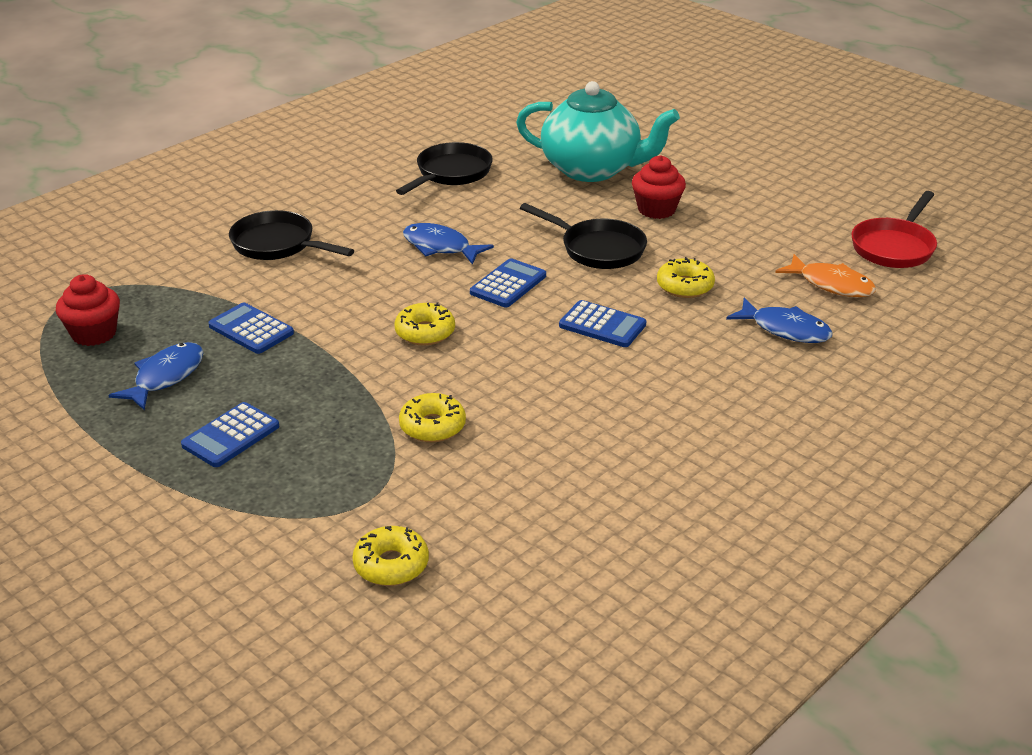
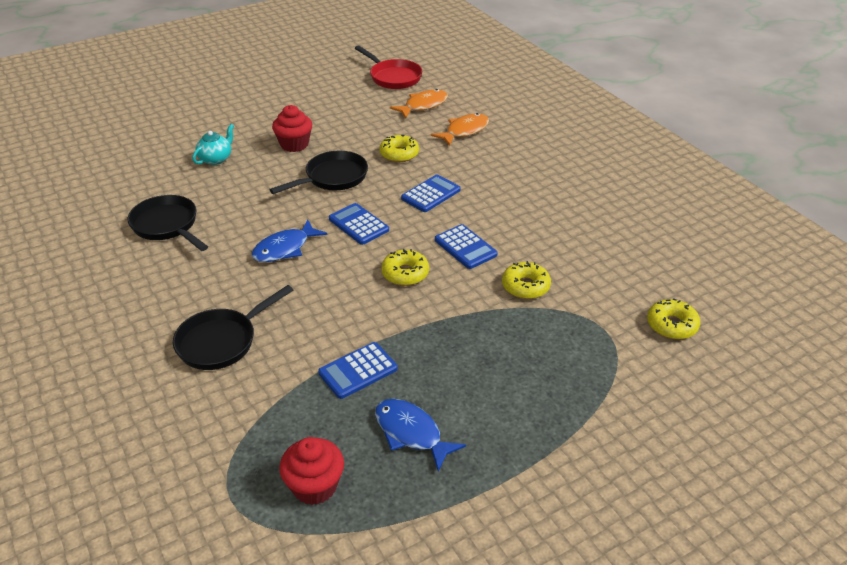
camera: 75 degrees left, 5 degrees up
(230, 436) = (510, 395): blue calculator -> blue calculator (465, 247)
(592, 169) = (216, 159): turquoise teapot -> turquoise teapot, size x0.44
(785, 329) = (464, 131): blue fish -> orange fish

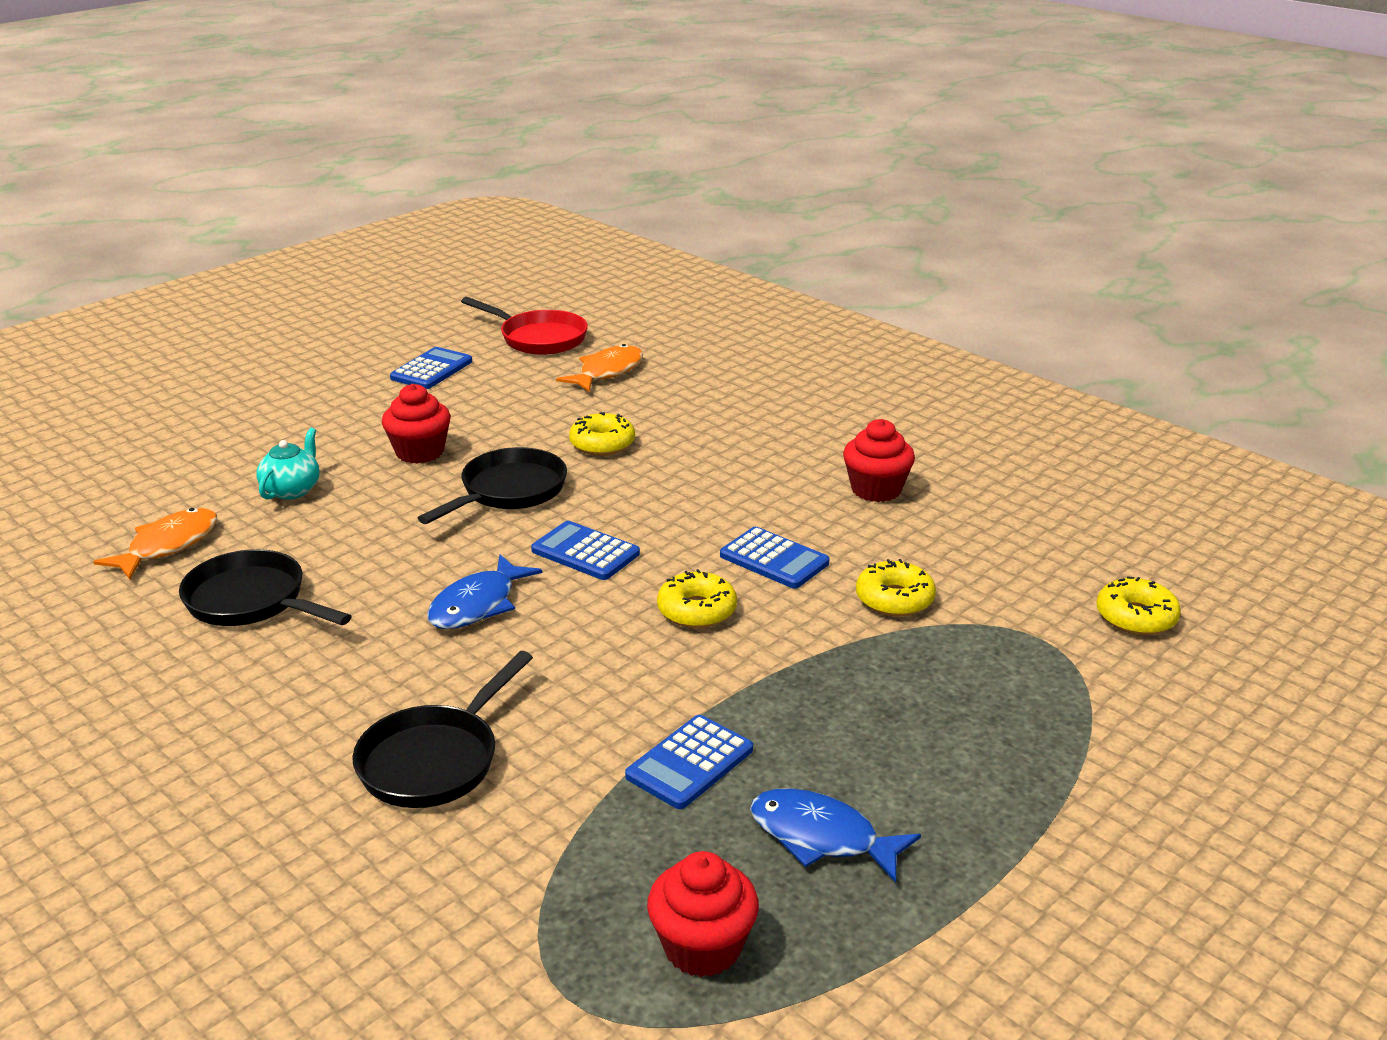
camera: 15 degrees left, 10 degrees down
(431, 194) = (682, 493): blue calculator -> blue calculator (432, 370)
(464, 131) = (690, 399): orange fish -> orange fish (168, 546)
(549, 210) = (876, 489): none -> red cupcake

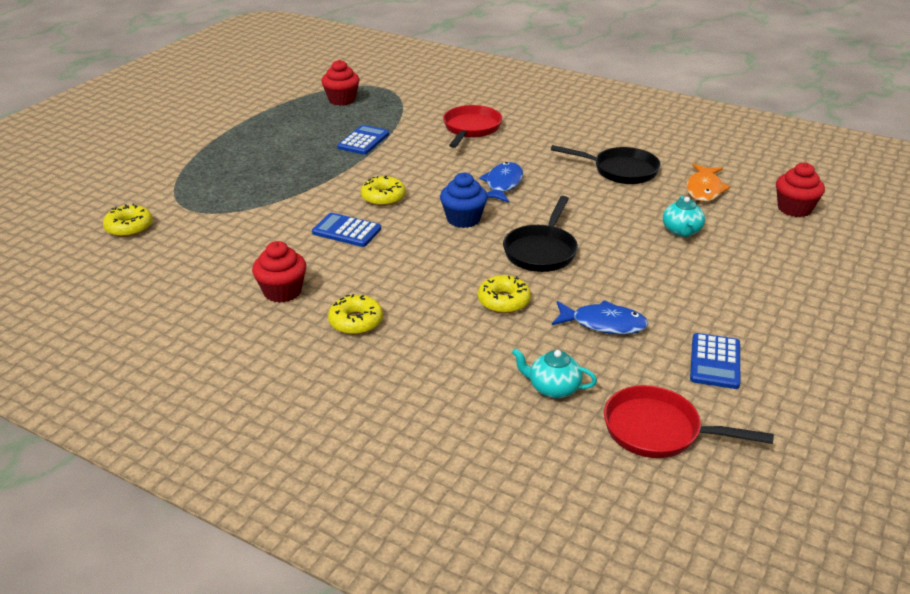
camera: 165 degrees right, 5 degrees up
(420, 452) = (631, 272): red cupcake -> red cupcake (794, 209)
(434, 760) = (471, 129): black pan -> red pan
(585, 552) = (463, 219): blue calculator -> blue cupcake
(607, 372) = (553, 388): orange fish -> turquoise teapot
(821, 837) = (304, 127): blue fish -> blue fish (603, 324)
(894, 599) = (271, 218): yellow donut -> yellow donut (356, 322)

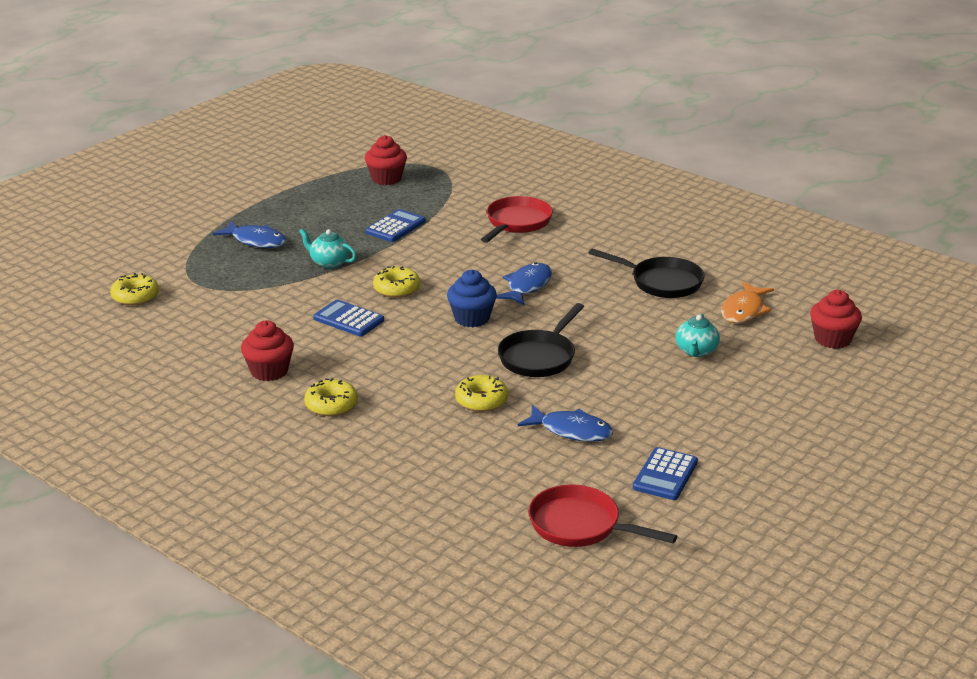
camera: 10 degrees right, 5 degrees down
(237, 164) = (256, 241): none -> blue fish
(553, 388) = (497, 481): turquoise teapot -> turquoise teapot (329, 262)

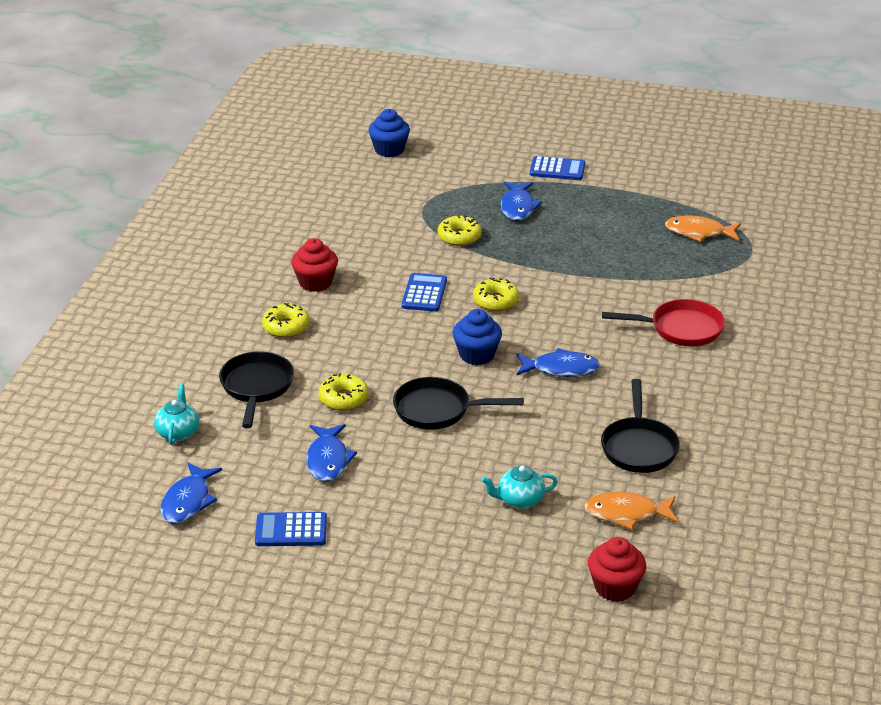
camera: 65 degrees right, 5 degrees up
(72, 276) = (389, 150): none -> blue cupcake
(135, 296) = (381, 186): yellow donut -> yellow donut (459, 237)
(329, 262) = (512, 253): turquoise teapot -> turquoise teapot (178, 432)
(386, 178) = (699, 232): red cupcake -> orange fish
(395, 227) = (608, 266): blue calculator -> blue calculator (557, 169)
(421, 445) = (256, 387): none -> black pan
(580, 526) = (188, 501): red pan -> blue fish

